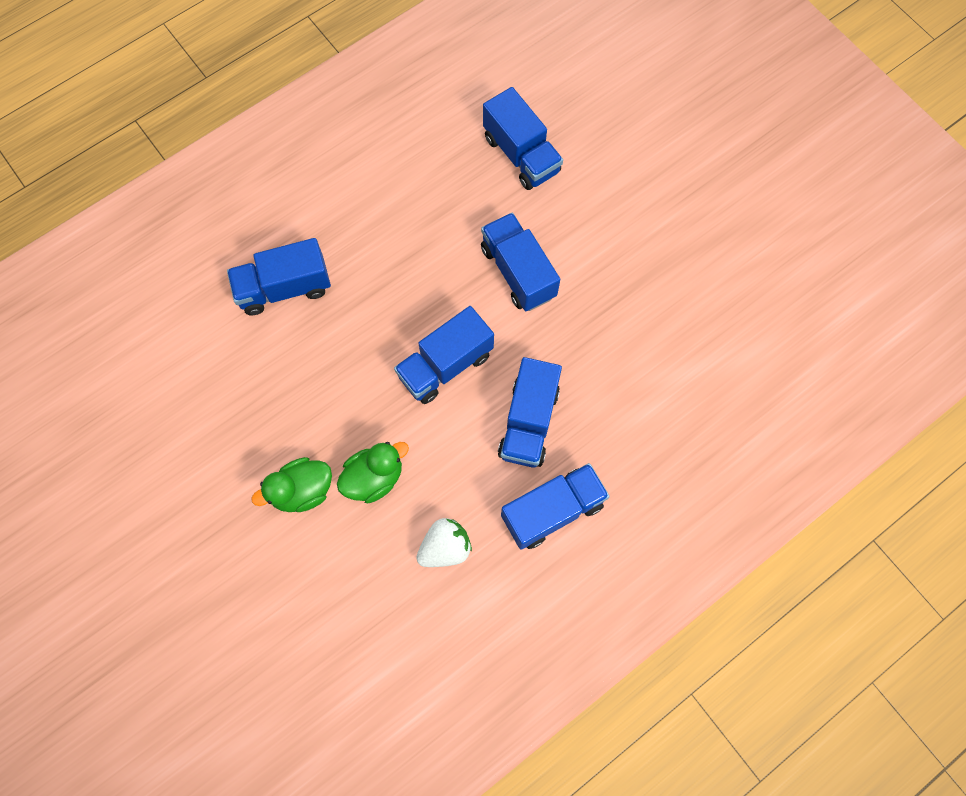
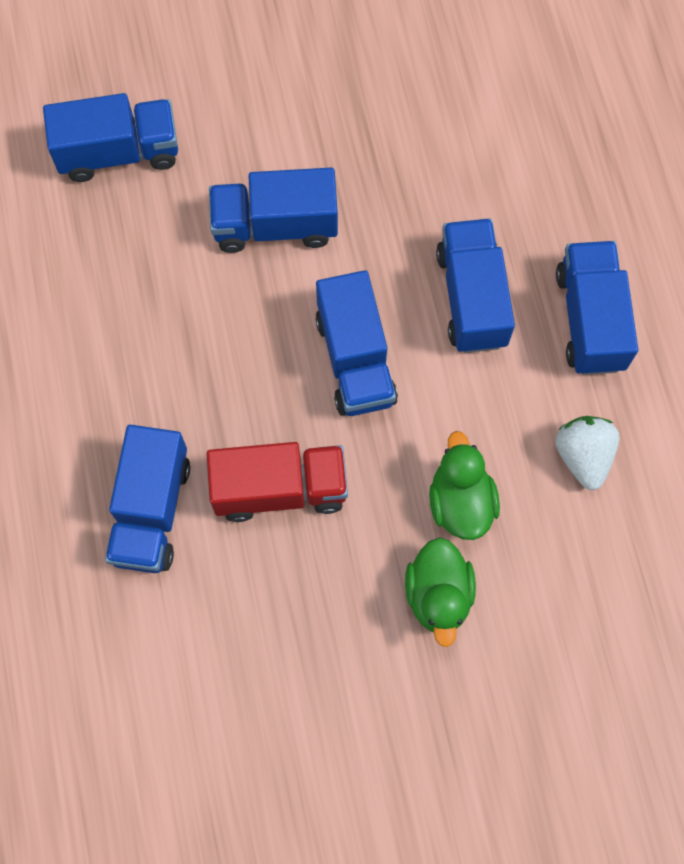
camera: 65 degrees left, 0 degrees up
(332, 358) = (280, 489): none -> red truck
(528, 422) = (472, 298): blue truck -> blue truck turned 135 degrees counterclockwise

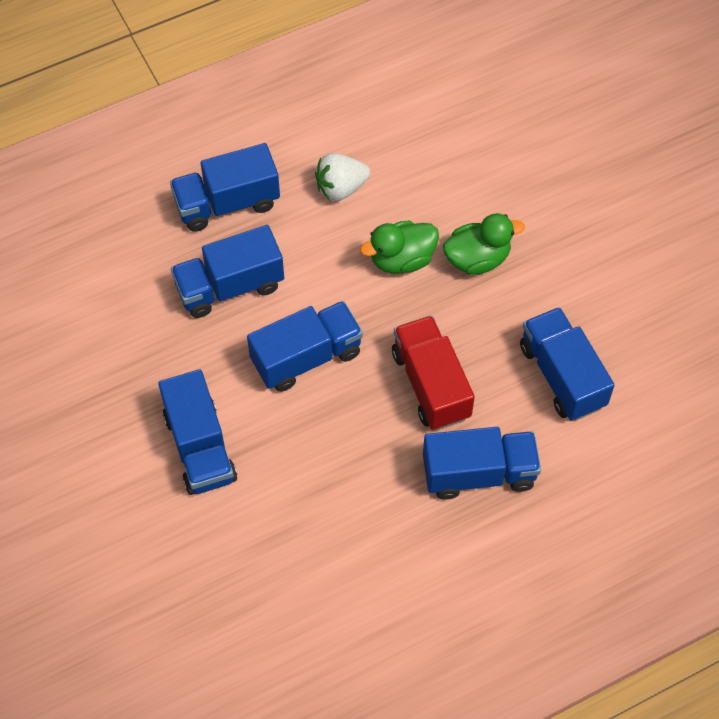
camera: 105 degrees left, 10 degrees down
(119, 152) = (157, 598): blue truck -> blue truck (562, 376)

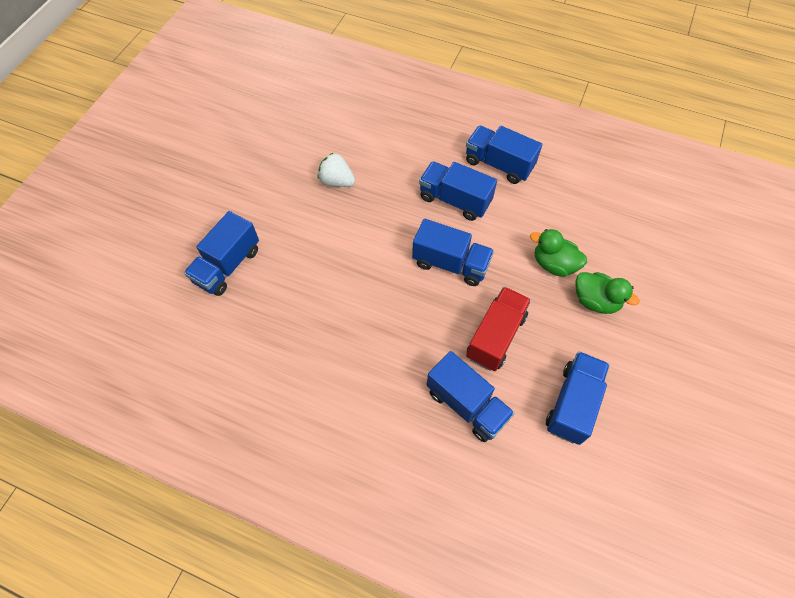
camera: 50 degrees right, 0 degrees up
(200, 447) = (353, 255): blue truck -> blue truck (227, 265)
(341, 188) = (562, 205): white strawberry -> white strawberry (337, 181)

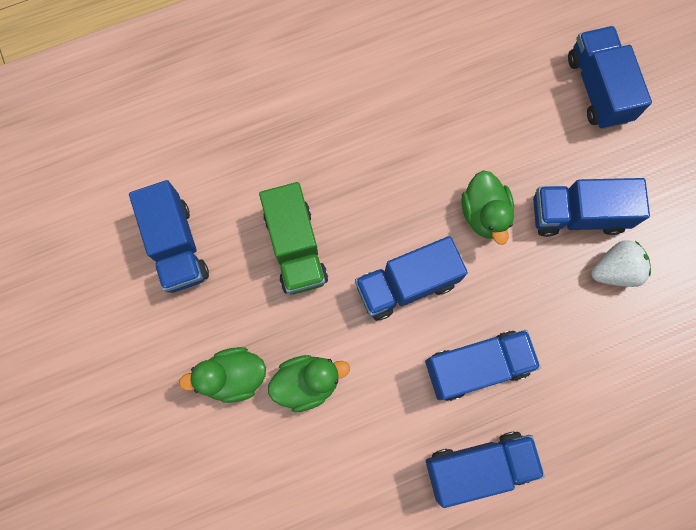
camera: 135 degrees right, 15 degrees up
(369, 260) = (484, 214): none -> green duck
(466, 404) = (265, 162): blue truck -> blue truck (577, 214)
(496, 336) = (295, 247): red truck -> green truck

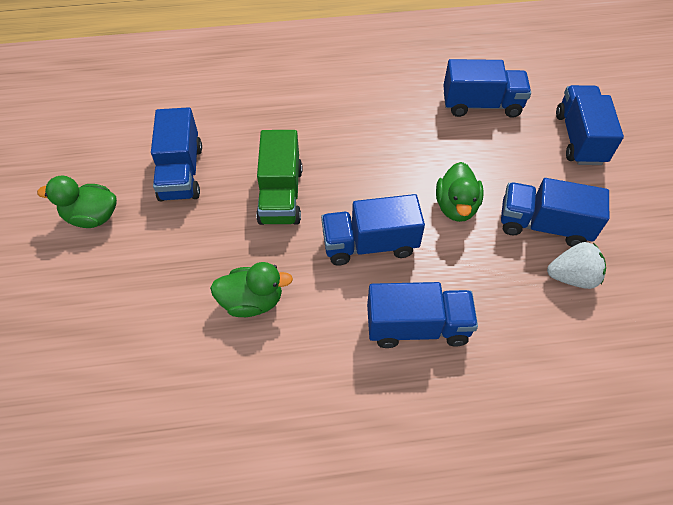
camera: 15 degrees right, 20 degrees down
(233, 376) = (187, 280): green duck -> green duck (92, 217)
(478, 466) = (395, 418): blue truck -> blue truck (481, 105)

